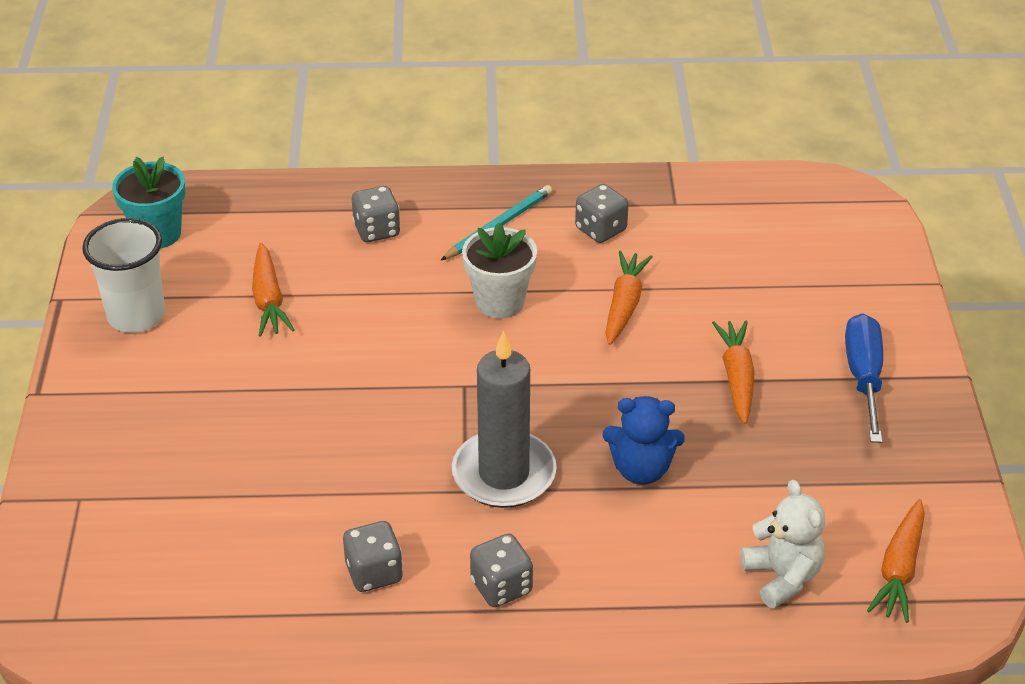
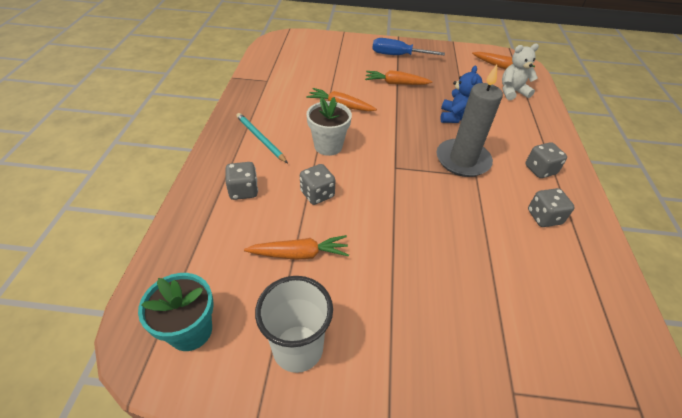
camera: 85 degrees left, 5 degrees up
(600, 230) = (278, 105): grey dice -> grey dice (317, 194)

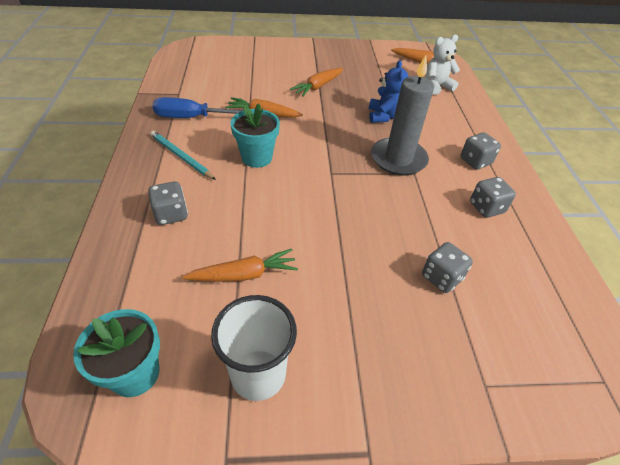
camera: 10 degrees left, 0 degrees up
(317, 194) = (253, 209): grey dice -> grey dice (441, 277)
(328, 146) = (257, 158): white flower pot -> turquoise flower pot
(396, 83) = (318, 86): orange carrot -> orange carrot turned 45 degrees counterclockwise
(397, 55) = (315, 57): blue screwdriver -> blue screwdriver (190, 117)

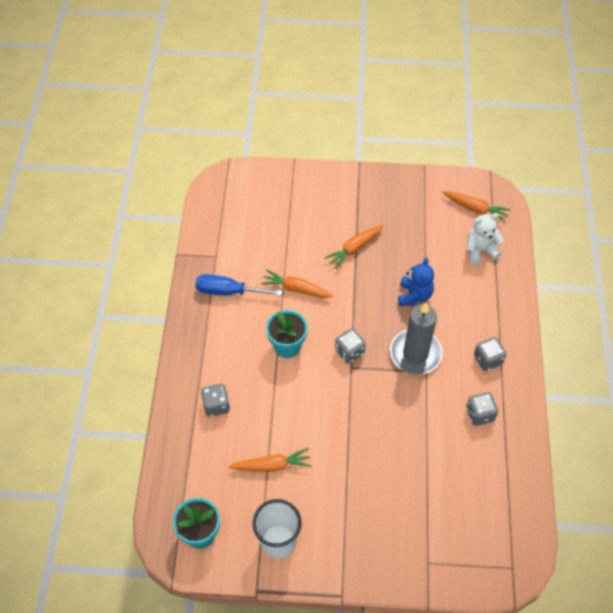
camera: 10 degrees right, 10 degrees up
(181, 156) = (221, 342): turquoise pencil -> none
(441, 277) = (421, 479): grey dice -> grey dice (349, 352)

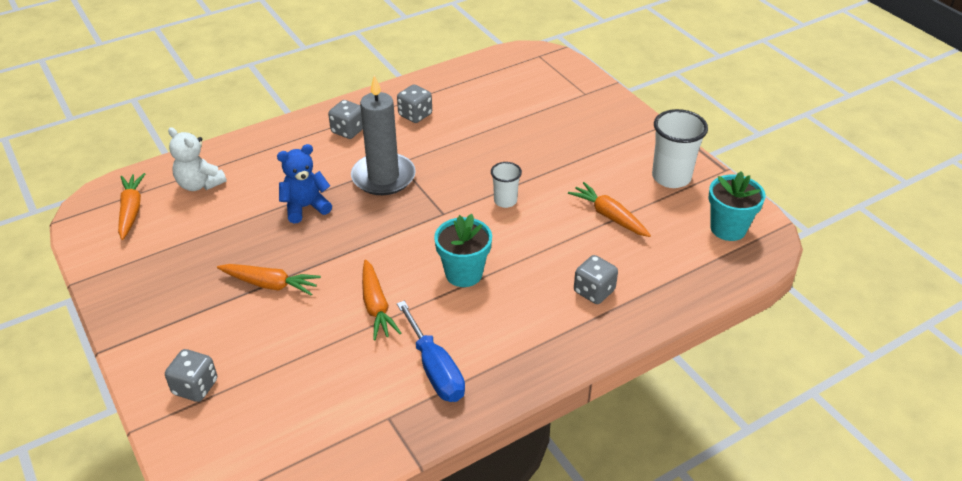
camera: 125 degrees left, 15 degrees down
(336, 411) = (505, 201): none -> white cup
(349, 352) = (425, 223): grey dice -> grey dice (195, 387)

